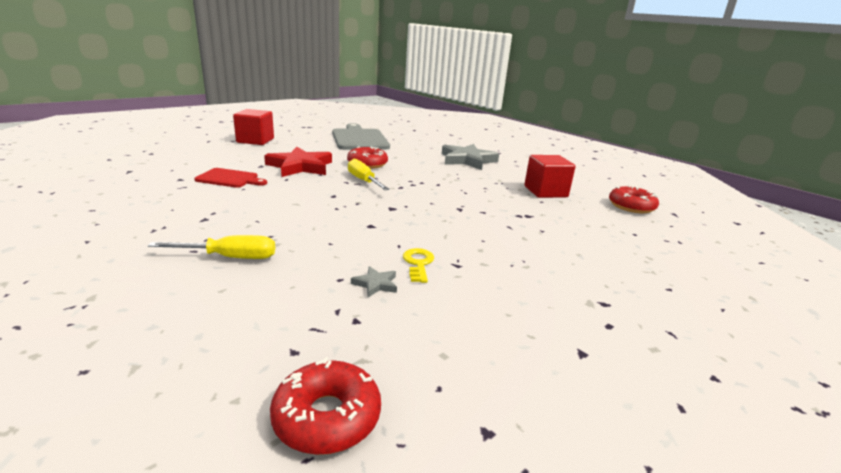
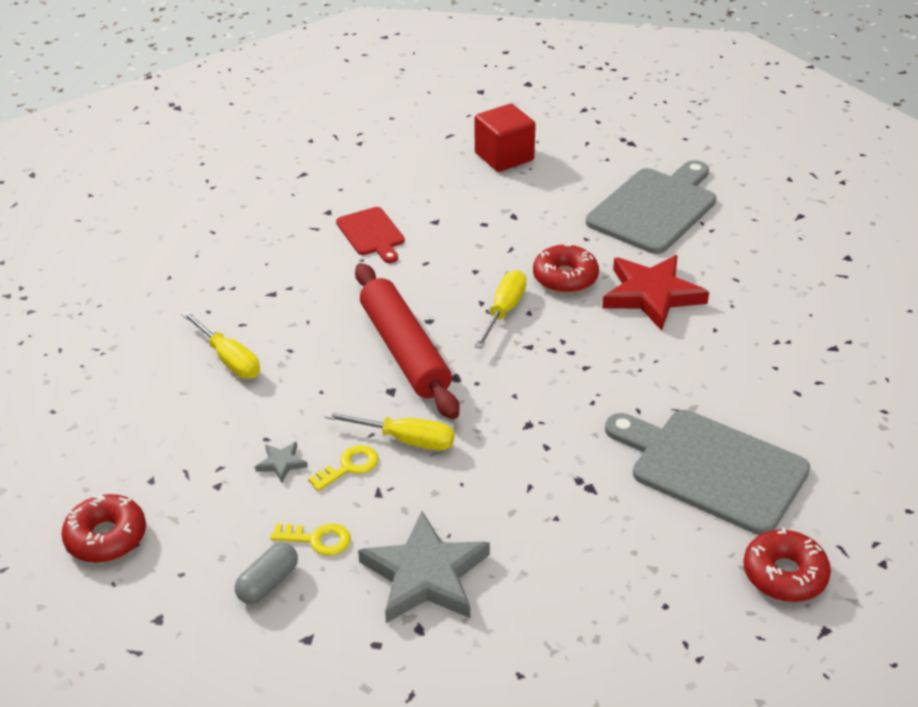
camera: 55 degrees right, 15 degrees up
(300, 166) = (475, 244): red star -> red star (652, 295)
(344, 209) = (404, 351): none -> red rolling pin
(421, 239) = (406, 440): none -> yellow screwdriver
(467, 160) = (734, 339): grey star -> grey star (425, 575)
(475, 303) = (317, 539): none -> yellow key
(500, 344) = (268, 583): none -> grey capsule
(545, 192) = (711, 468): red cube -> grey cutting board

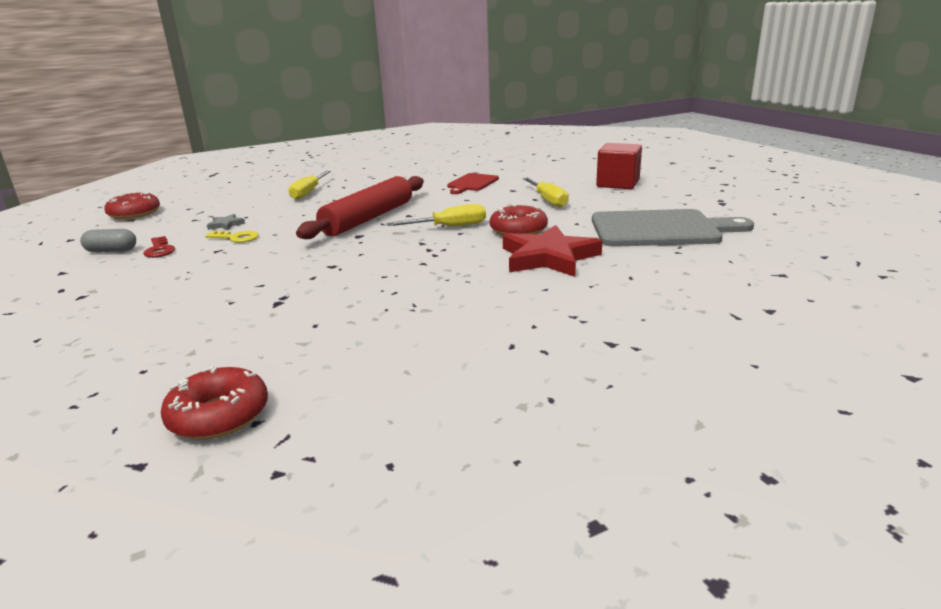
camera: 55 degrees right, 15 degrees down
(317, 539) = (159, 250): yellow key -> red key
(406, 440) = (277, 242): yellow screwdriver -> yellow screwdriver (548, 200)
(425, 575) = (139, 283): grey star -> none
(711, 468) = (349, 339): grey cutting board -> none

